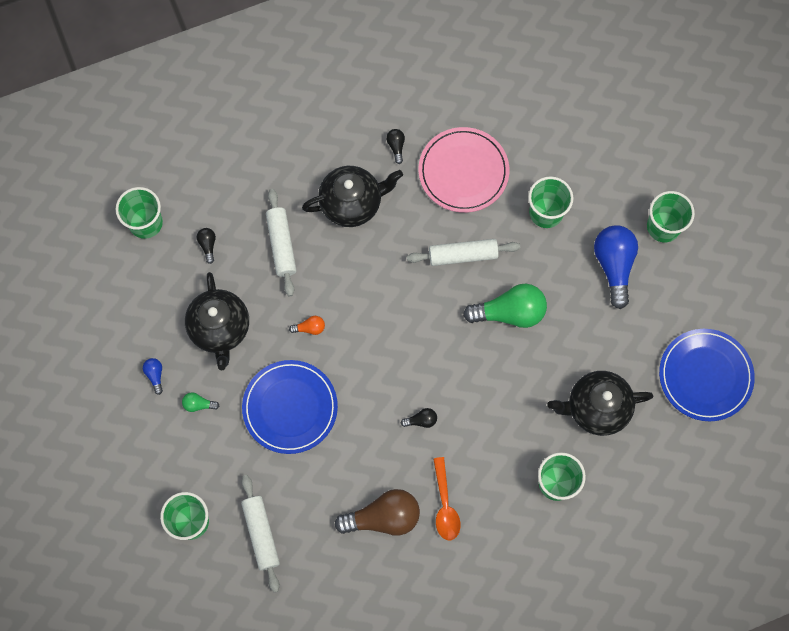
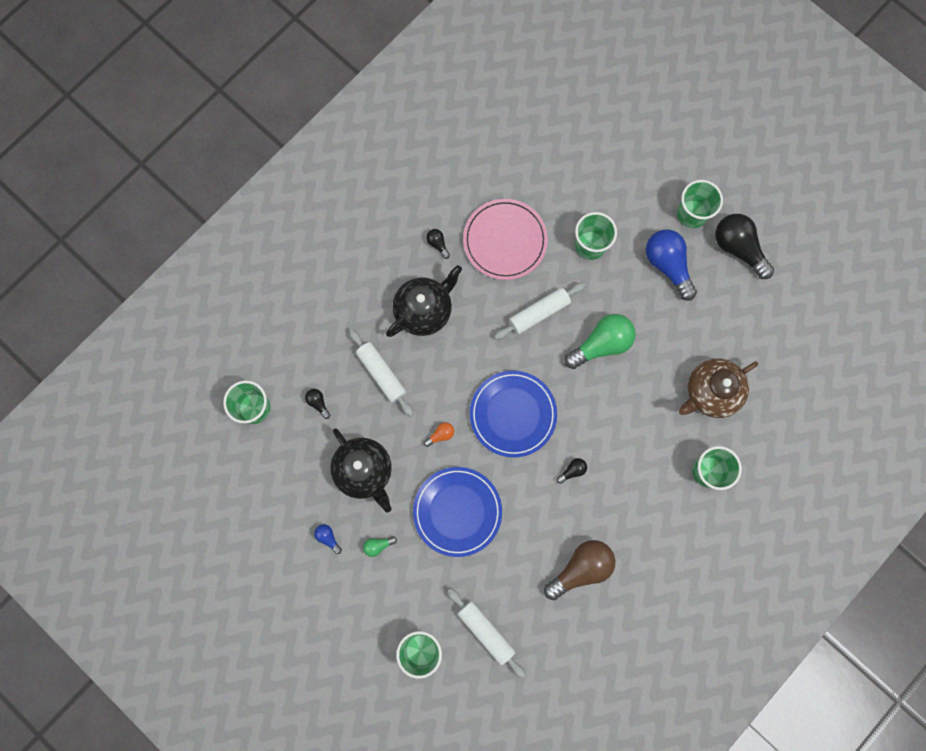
camera: 25 degrees left, 5 degrees up
(445, 505) = (627, 534): orange spoon -> none
(596, 408) = (710, 392): black teapot -> brown teapot
(694, 281) = (738, 248): none -> black light bulb
(705, 376) = (785, 324): blue plate -> blue plate (513, 414)

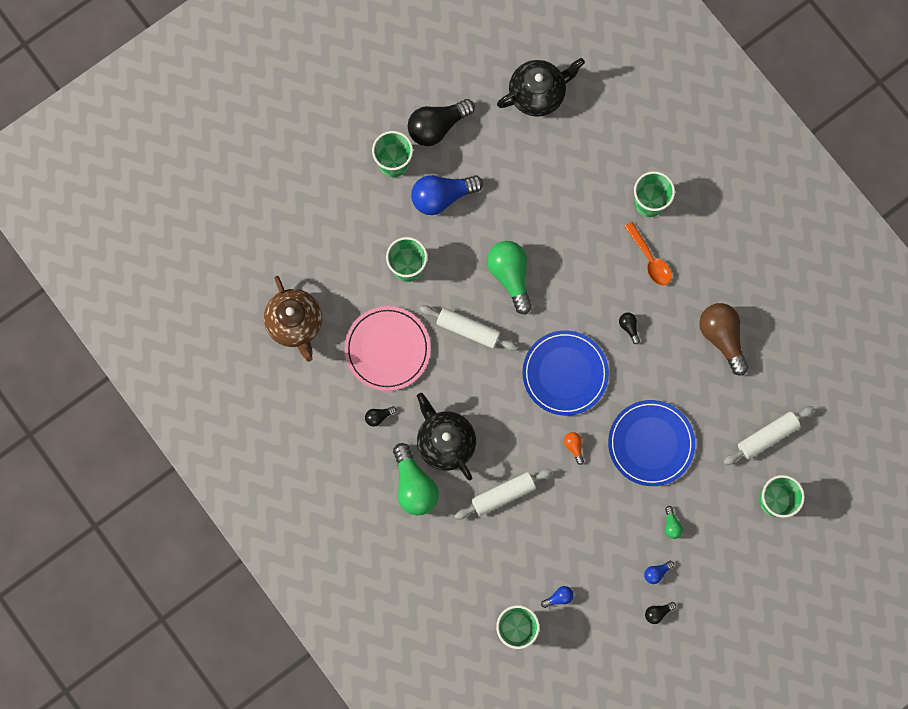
camera: 80 degrees left, 0 degrees up
(289, 444) = (558, 597): none -> blue light bulb
(318, 403) = (522, 562): black light bulb -> black light bulb (657, 612)
(364, 471) = (597, 527): black teapot -> black teapot (538, 94)
(377, 288) = (414, 485): none -> green light bulb
(539, 313) = (468, 329): white rolling pin -> white rolling pin turned 45 degrees counterclockwise
(648, 481) = (650, 259): none -> orange spoon
(710, 392) = (575, 183): brown teapot -> brown teapot (295, 323)

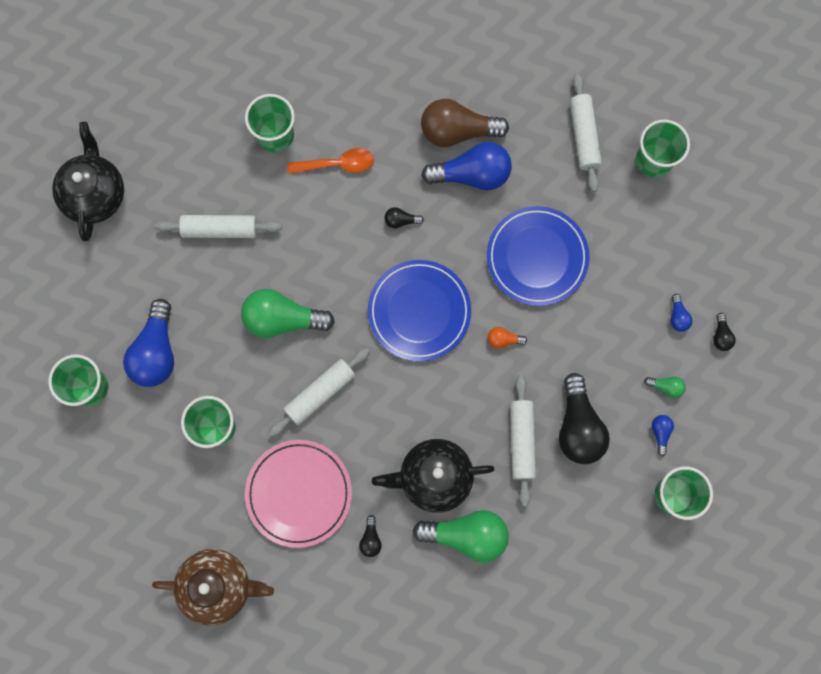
camera: 65 degrees left, 0 degrees up
(437, 126) = (74, 320): black light bulb -> black light bulb (578, 426)
(556, 197) = (220, 229): none -> white rolling pin
(671, 525) = (634, 277): green light bulb -> green light bulb (665, 387)
(692, 364) = (472, 175): none -> blue light bulb

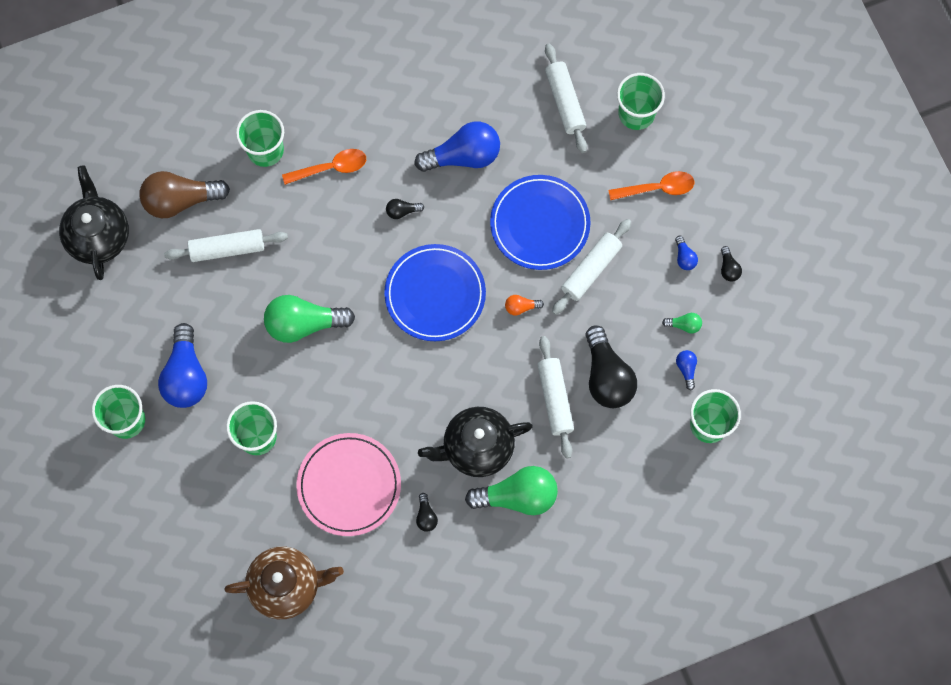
camera: 10 degrees left, 5 degrees down
(320, 393) = (353, 387): white rolling pin -> white rolling pin (591, 270)
(457, 131) = (442, 117): brown light bulb -> brown light bulb (181, 200)
(662, 240) = (657, 188): none -> orange spoon

